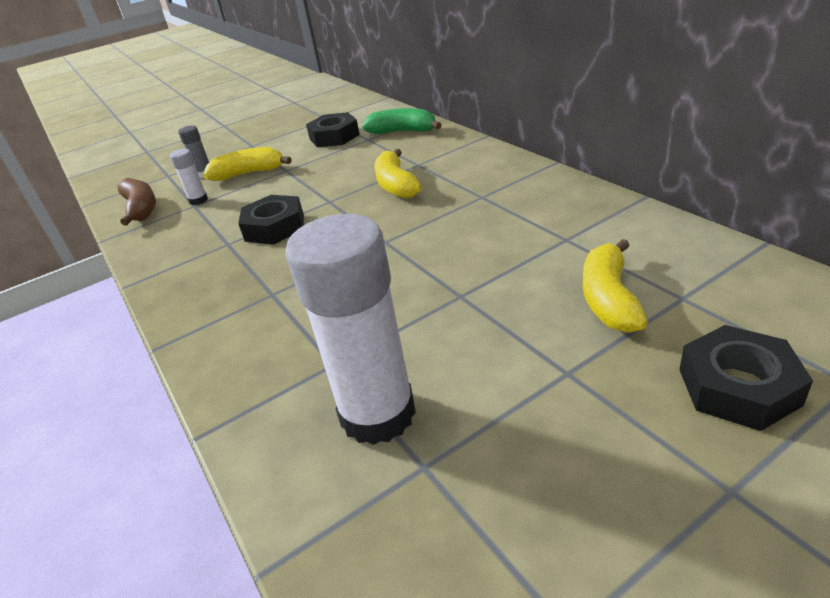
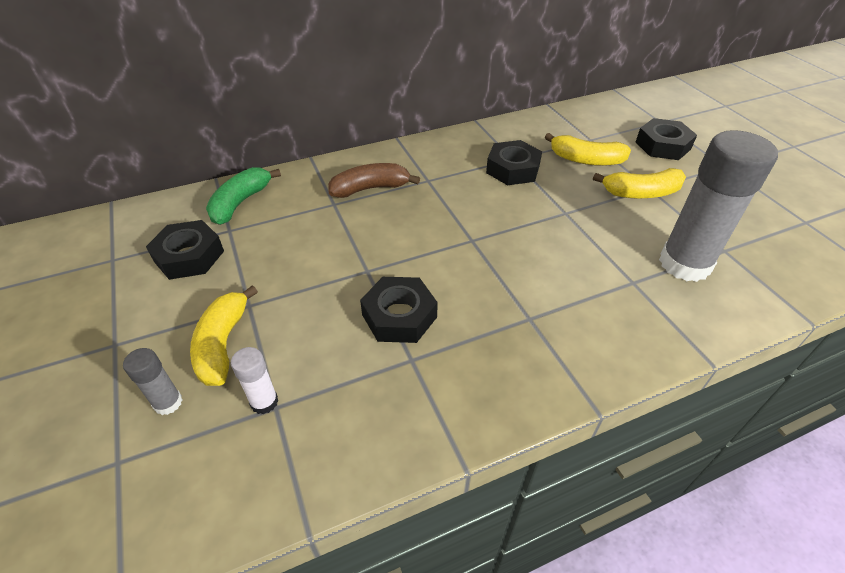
camera: 85 degrees left, 10 degrees up
(141, 209) = (232, 485): brown banana -> brown banana (370, 189)
(378, 414) = (684, 264): white glue stick -> grey glue stick
(396, 185) = (368, 222): yellow banana -> yellow banana (641, 193)
(539, 242) = (512, 169): none -> black nut

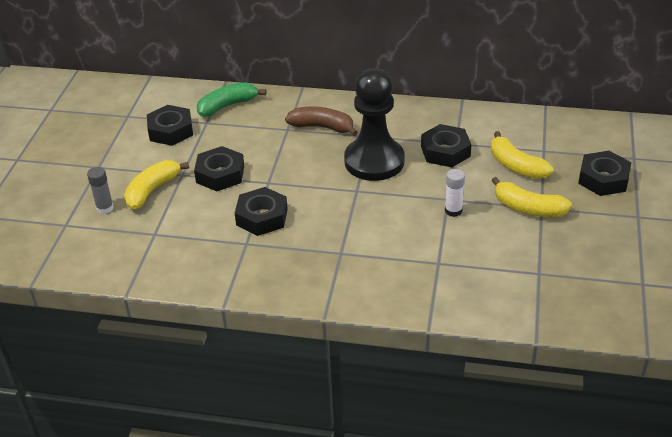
camera: 35 degrees right, 5 degrees down
(264, 402) = (151, 229): white glue stick -> white glue stick (453, 211)
(299, 284) = (220, 174): none -> black nut
(458, 203) = (374, 161): none -> black pawn
(684, 264) = (493, 268): grey glue stick -> none

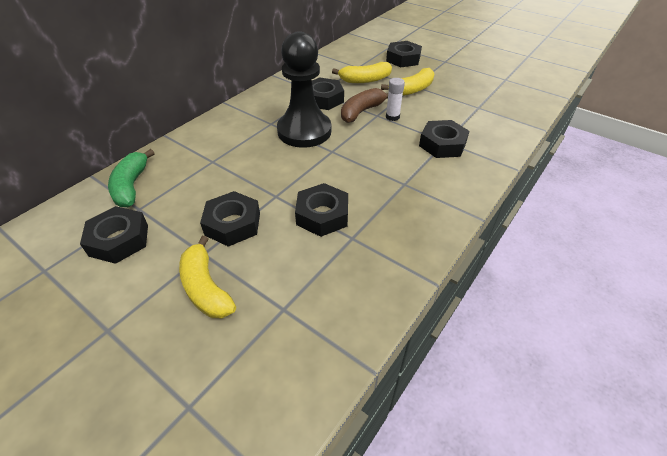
camera: 65 degrees left, 5 degrees up
(105, 208) = (195, 346): grey glue stick -> none
(322, 127) = (233, 142): brown banana -> brown banana (362, 112)
(430, 262) = (442, 144): none -> black nut

